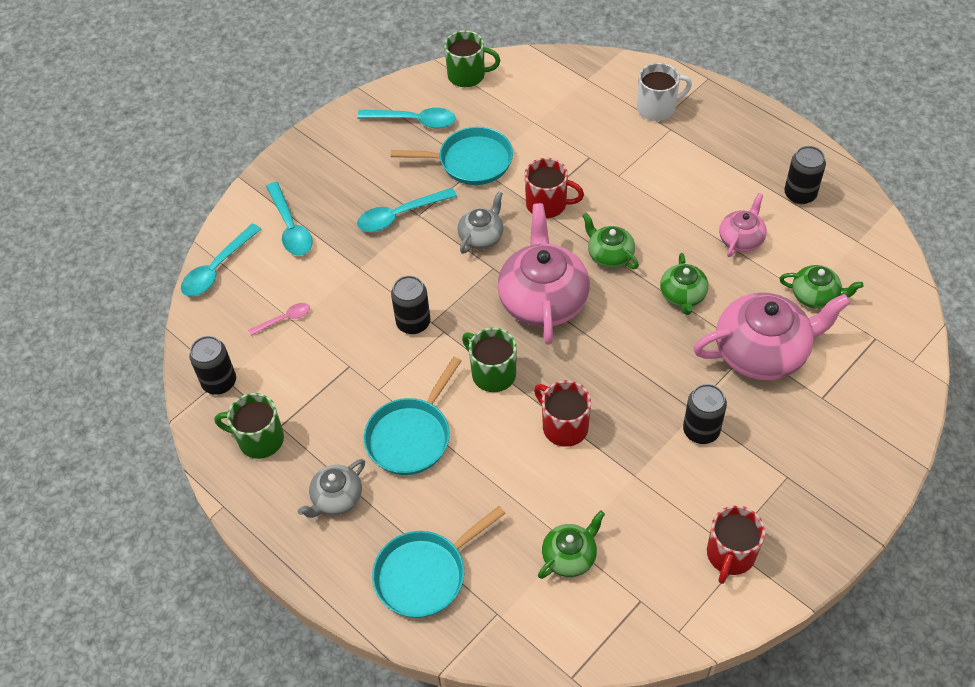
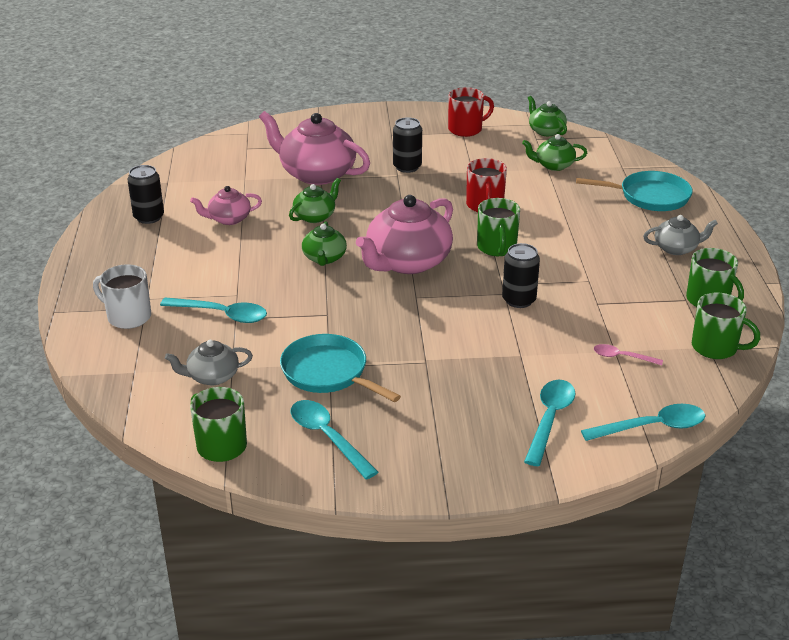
camera: 140 degrees left, 20 degrees down
(219, 382) = (715, 347): black can -> green mug
(400, 215) = (441, 370): turquoise spoon -> turquoise spoon (222, 314)
(411, 436) = (592, 249): turquoise pan -> none
(481, 236) = (396, 319): grey teapot -> grey teapot (212, 376)
(547, 204) = (317, 309): red mug -> none
(815, 296) = (241, 176): green teapot -> green teapot (546, 131)

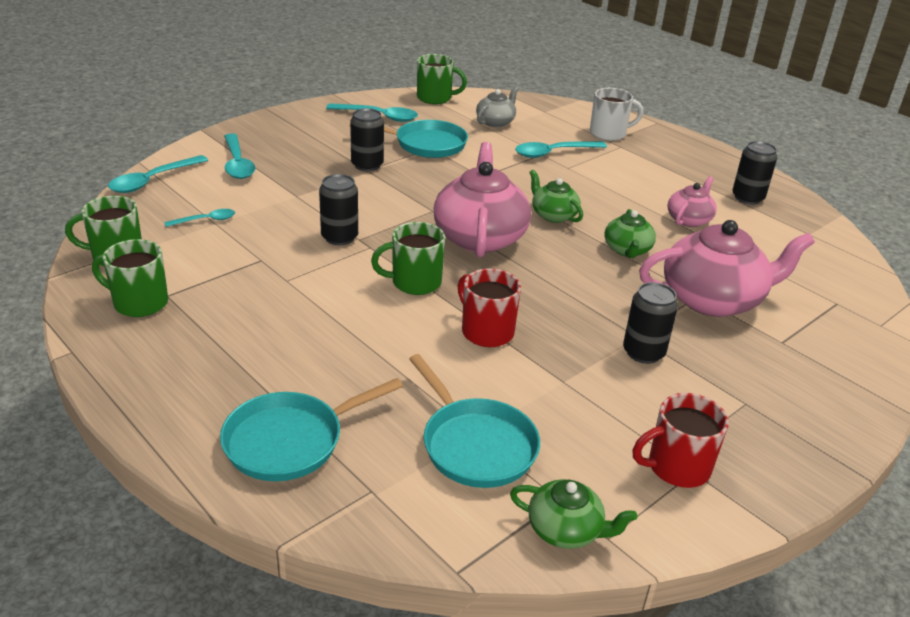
camera: 140 degrees right, 0 degrees up
(419, 367) = (367, 165): none -> black can
(466, 129) = (677, 467): red mug -> red mug turned 45 degrees clockwise
(496, 247) = (415, 282): green mug -> green mug turned 60 degrees counterclockwise
(553, 165) = (475, 445): green teapot -> turquoise pan
(622, 357) = (206, 220): pink spoon -> turquoise spoon
(676, 248) = (207, 360): grey teapot -> none

